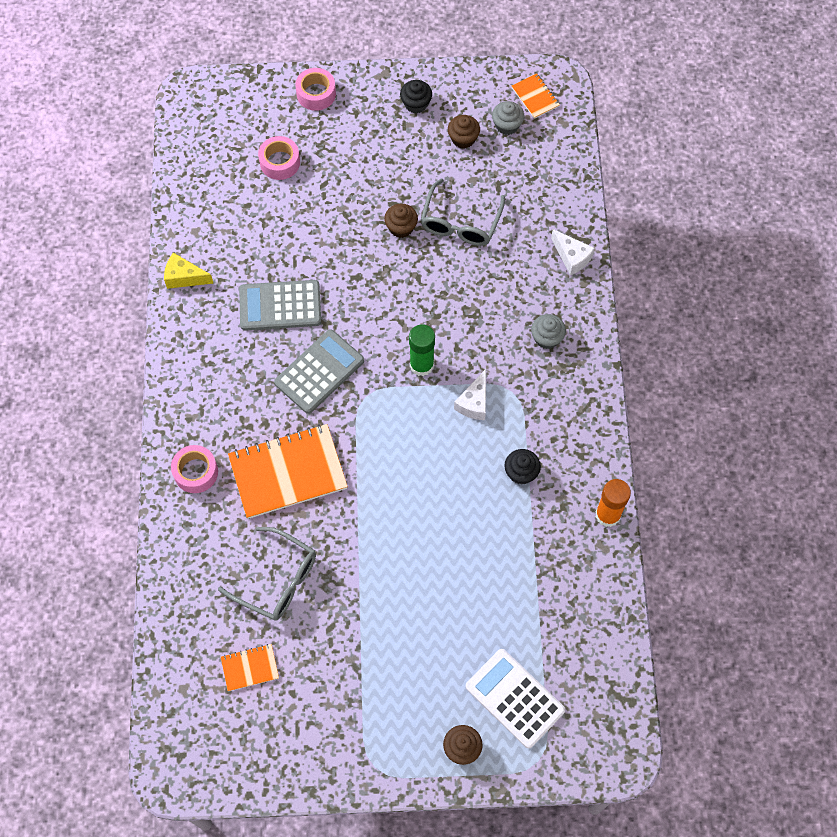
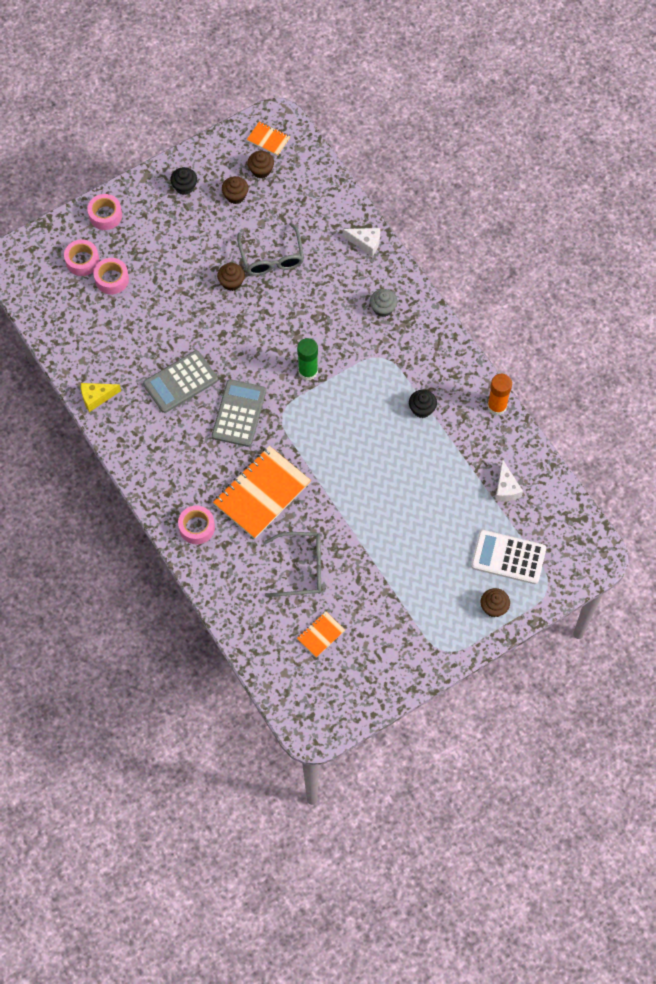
camera: 30 degrees left, 0 degrees up
(262, 129) = (82, 261): none -> pink tape
(474, 402) = (360, 378): white cheese -> white cheese (506, 488)
(507, 125) = (261, 170): grey cupcake -> brown cupcake

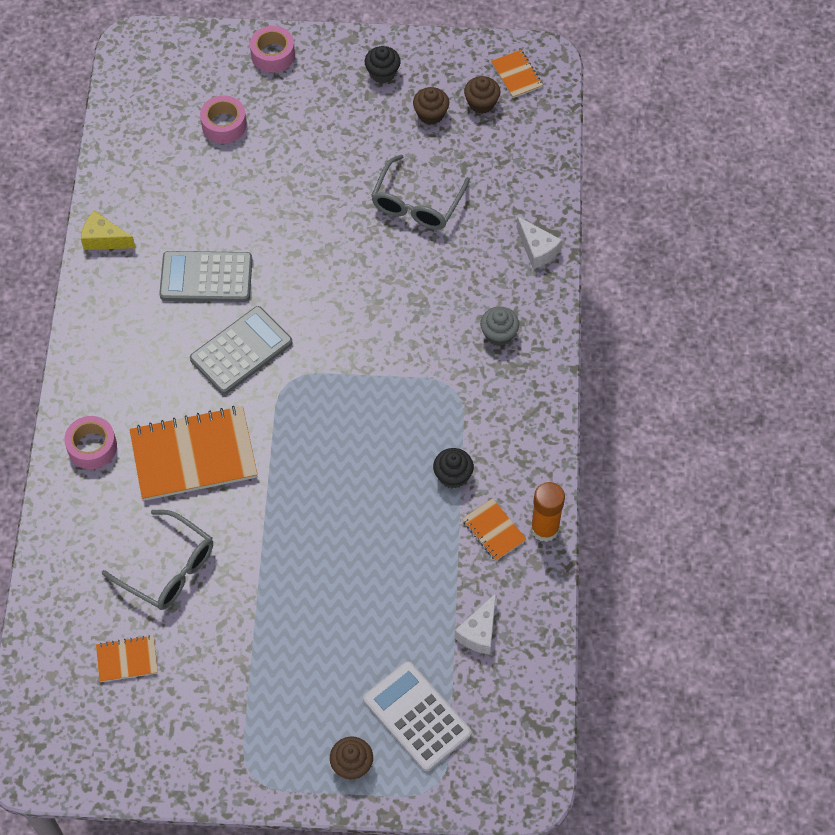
camera: 35 degrees right, 5 degrees down
(82, 261) = (209, 88): pink tape -> none
(231, 282) = (350, 204): brown cupcake -> none
(308, 371) = (356, 352): green glue stick -> none
(469, 425) = (494, 530): none -> orange notebook

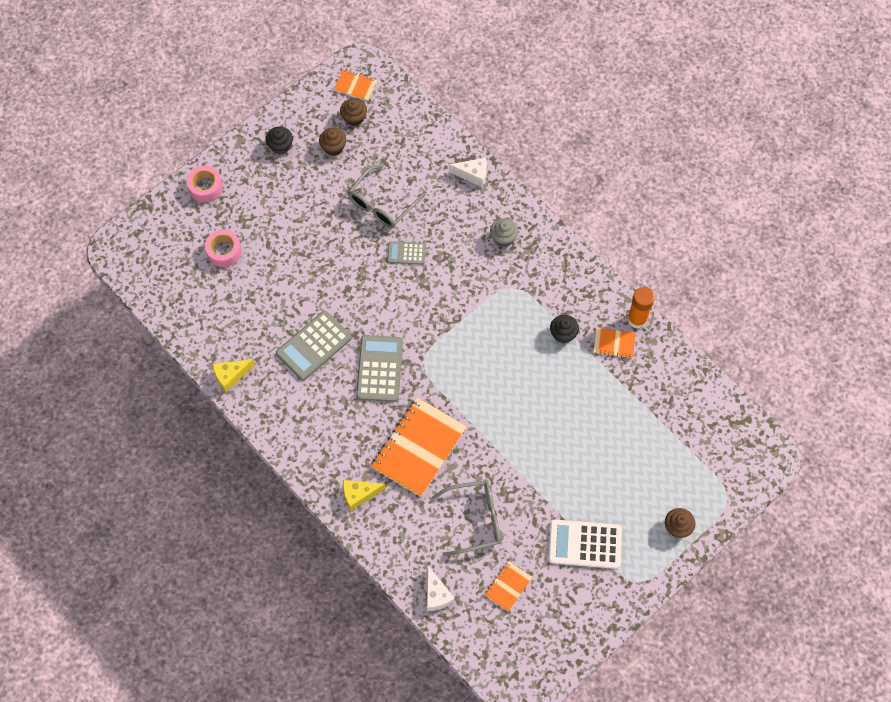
camera: 45 degrees left, 5 degrees up
(92, 447) = (359, 495): pink tape -> yellow cheese
(388, 268) = (406, 253): none -> grey calculator
(417, 203) = (382, 204): grey glasses -> grey glasses turned 60 degrees clockwise
(417, 716) = (681, 472): white calculator -> white calculator (584, 544)
(479, 632) = (663, 401): white cheese -> white cheese (437, 594)

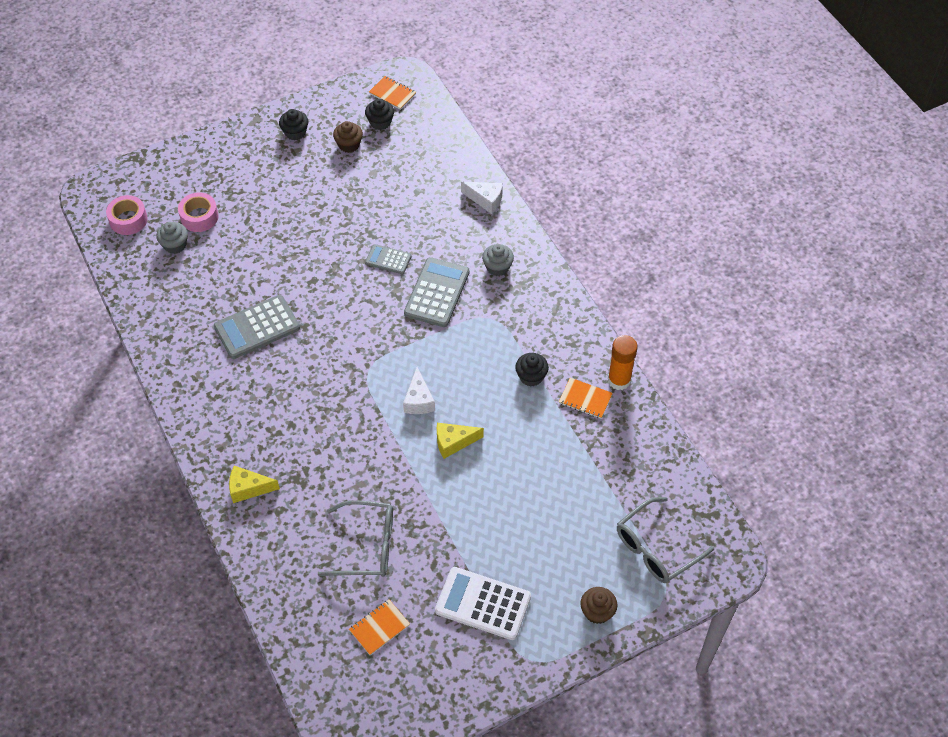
camera: 15 degrees right, 10 degrees down
(205, 187) = (204, 154): pink tape -> pink tape (128, 220)
(212, 284) = (175, 245): none -> grey cupcake
(231, 376) = (159, 337): yellow cheese -> yellow cheese (453, 442)
(354, 118) = (380, 122): brown cupcake -> black cupcake
(379, 369) = (318, 366): grey calculator -> grey calculator (437, 293)
(382, 204) = (379, 207): grey glasses -> grey glasses (656, 548)
(419, 448) = (332, 456): orange notebook -> none
(437, 594) = (295, 616): white cheese -> white cheese (419, 400)

